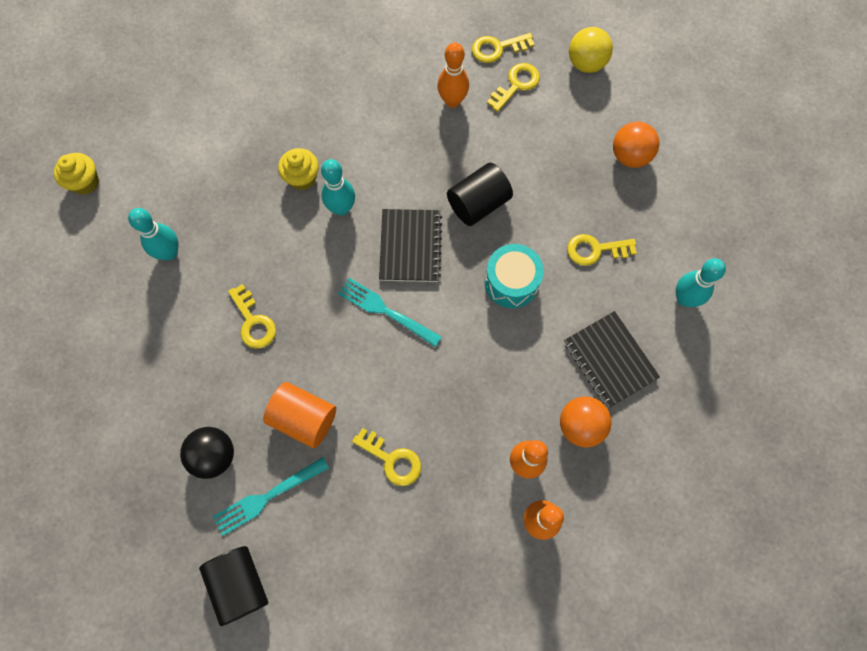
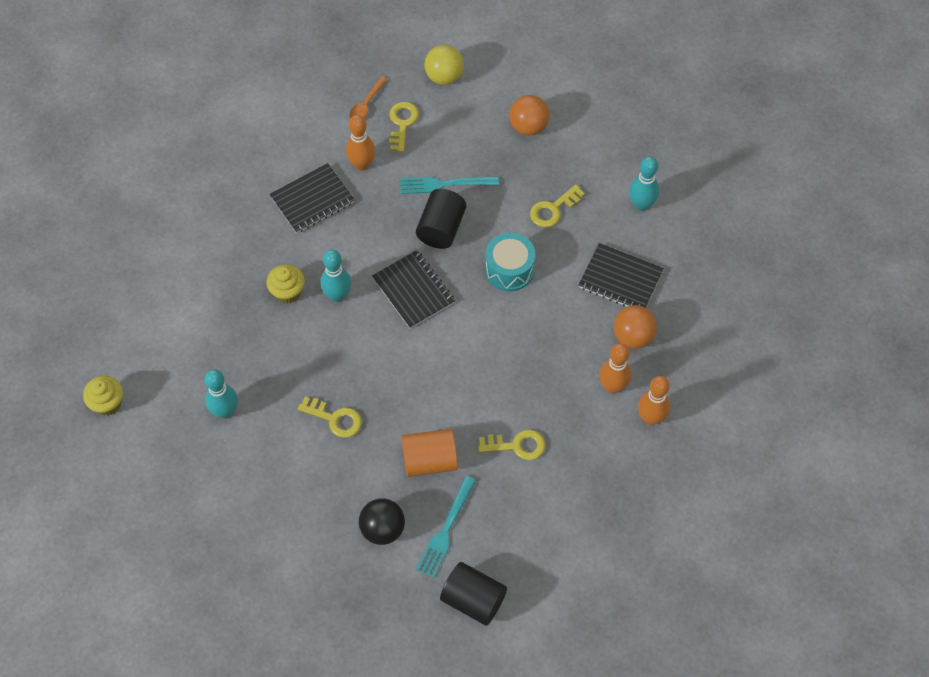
camera: 35 degrees left, 10 degrees down
(386, 107) = (312, 200): none -> black notebook
(386, 311) = (431, 347): turquoise fork -> turquoise fork (445, 184)
(497, 48) = (366, 104): yellow key -> orange spoon

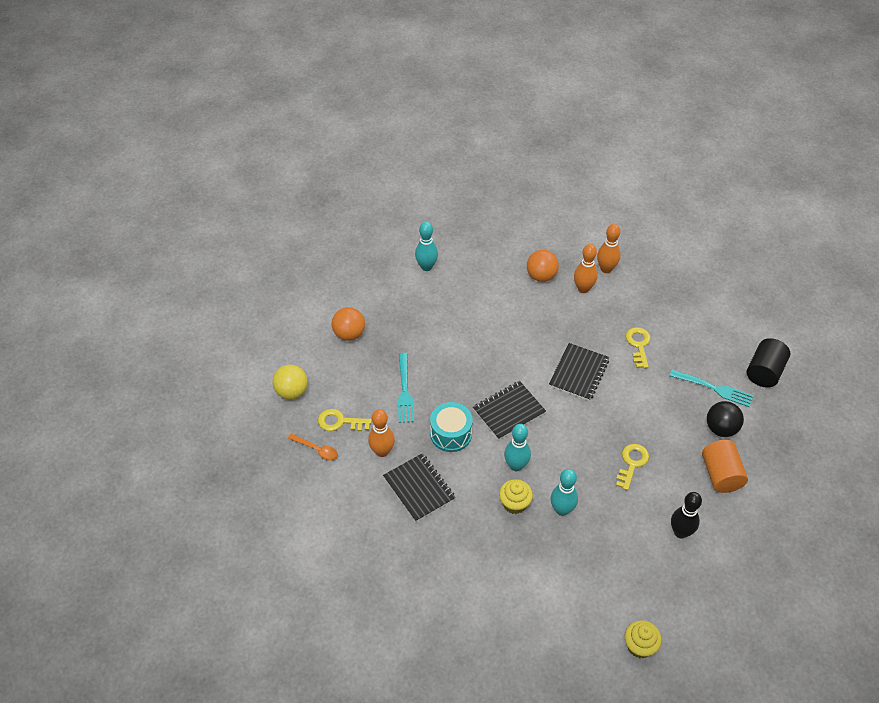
camera: 90 degrees left, 10 degrees down
(225, 411) = (635, 546): turquoise bowling pin -> turquoise bowling pin (562, 510)
(239, 461) = (680, 532): none -> black bowling pin
(430, 460) = (659, 399): orange cylinder -> orange cylinder (721, 475)
(441, 228) = (448, 393): black cylinder -> none
(509, 269) = (486, 348): turquoise drum -> turquoise drum (451, 434)
(553, 209) = (430, 319): yellow key -> none
(620, 279) = (493, 281): black notebook -> black notebook (579, 373)

